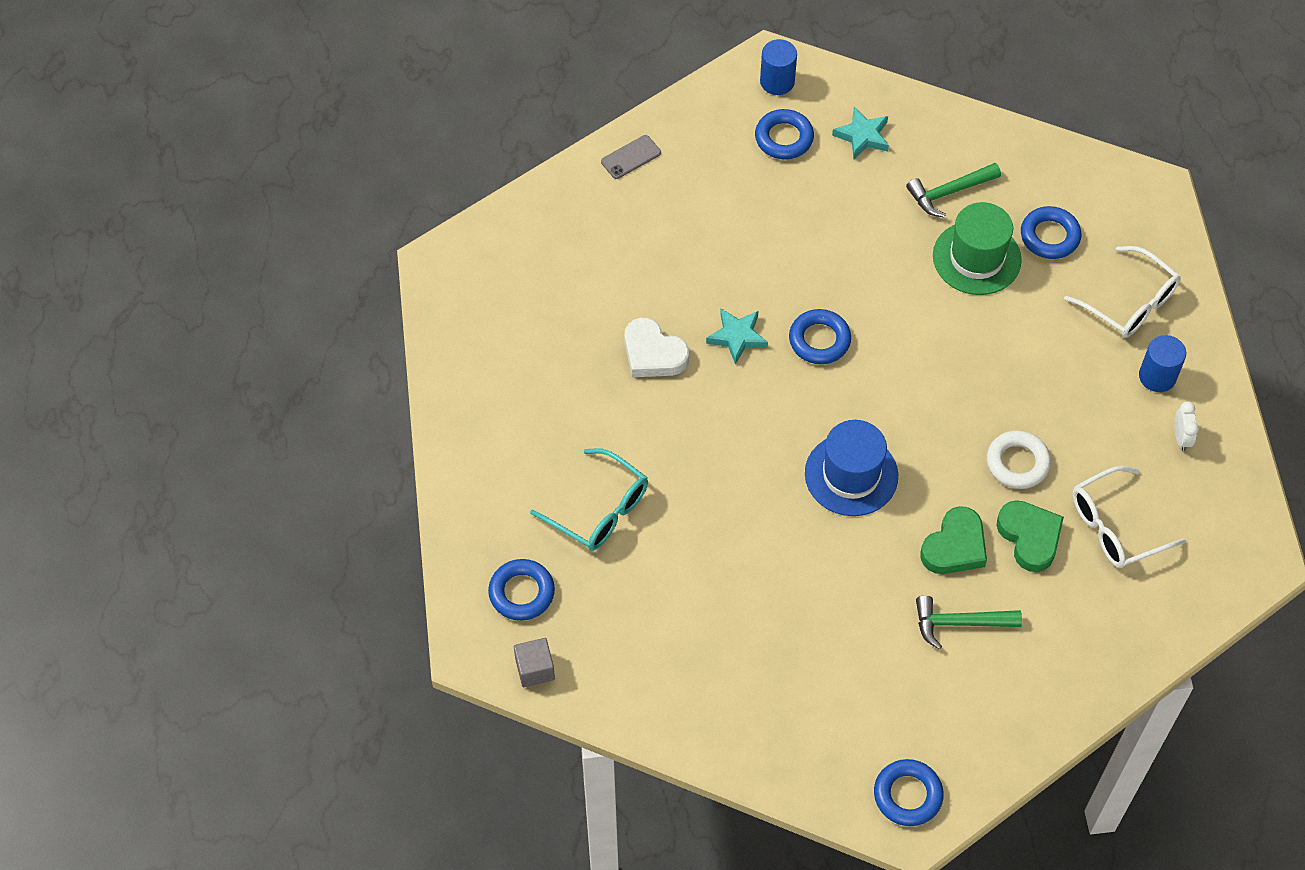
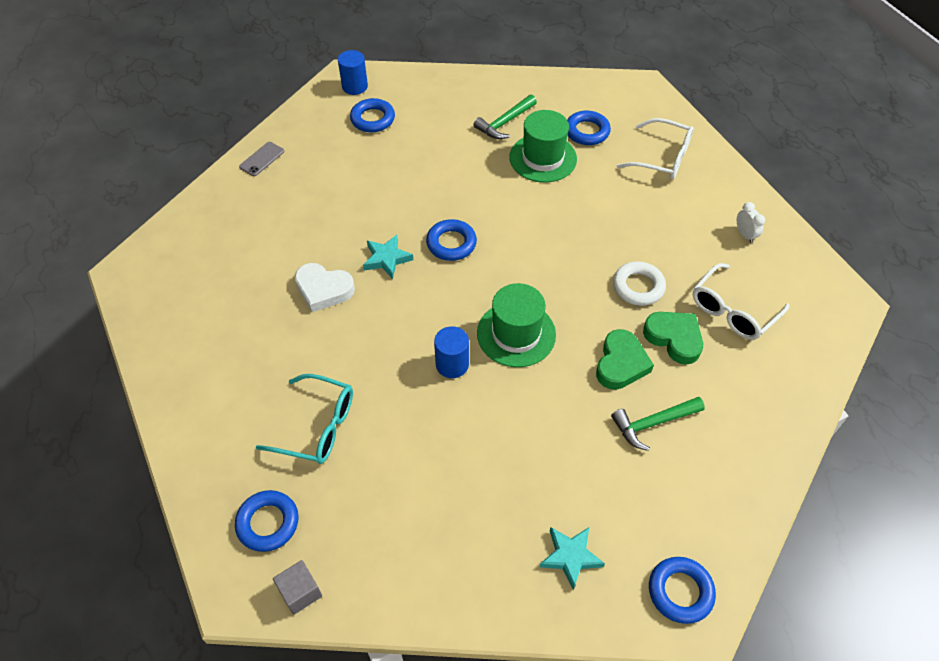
camera: 20 degrees left, 5 degrees down
(851, 475) = (516, 334): blue hat -> green hat
(862, 136) = (429, 104): turquoise star -> turquoise star (570, 557)
(1157, 376) = (706, 199): blue cylinder -> blue cylinder (452, 364)

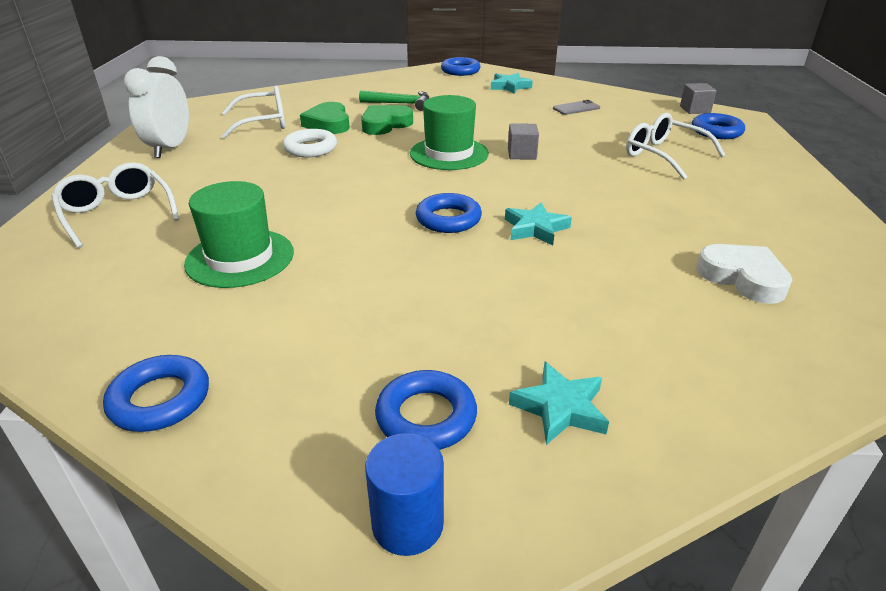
camera: 150 degrees left, 20 degrees down
(262, 159) = (692, 421): grey phone -> grey phone (576, 108)
(318, 427) = (663, 155): turquoise glasses -> white glasses
(319, 143) = (560, 408): none -> turquoise star
(323, 290) = (627, 226): white heart -> white heart (742, 278)
(452, 364) = (522, 154): blue cylinder -> grey cube
(504, 123) = (221, 318): green hammer -> none
(587, 131) = (140, 266): blue ring -> blue ring (160, 399)
(745, 234) = (170, 148): white clock -> white clock, size x2.15

